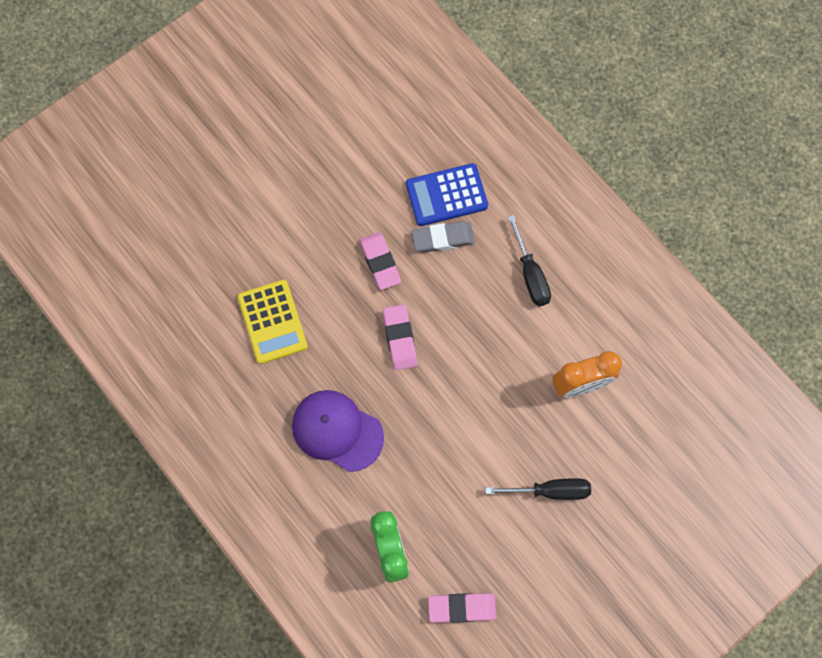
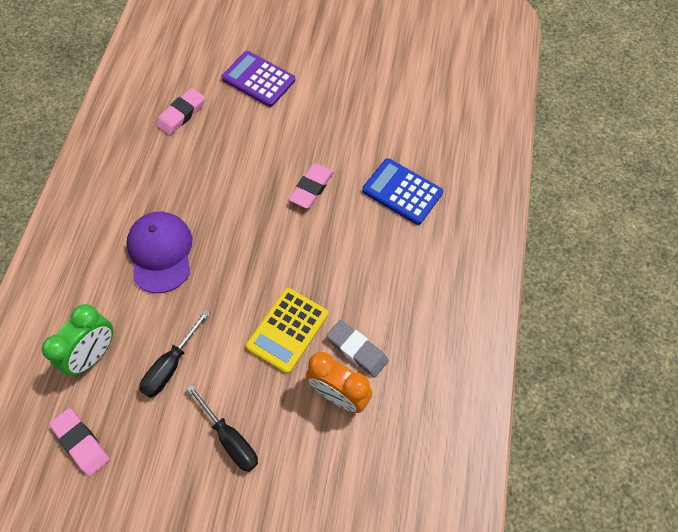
camera: 50 degrees right, 10 degrees down
(223, 218) = (258, 79): none -> purple calculator
(272, 322) = (209, 157): yellow calculator -> yellow calculator (287, 330)
(399, 338) = (265, 241): pink eraser -> pink eraser (181, 114)
(443, 239) = (367, 213): grey eraser -> grey eraser (357, 350)
(530, 274) = (395, 291): black screwdriver -> black screwdriver (171, 366)

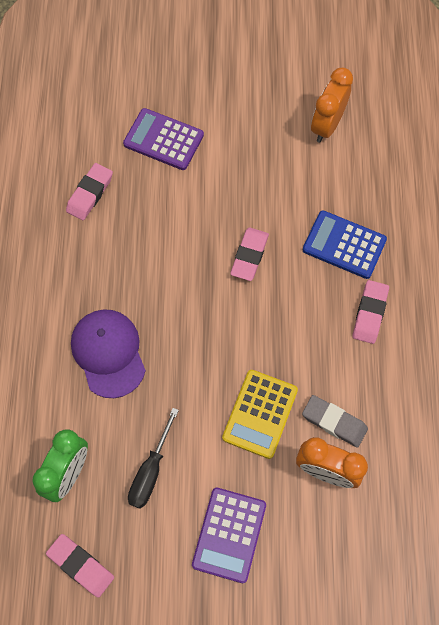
camera: 10 degrees left, 5 degrees up
(230, 439) = (229, 534): black screwdriver -> purple calculator
(409, 88) = (327, 126): none -> orange clock
(413, 256) = (369, 313): none -> pink eraser

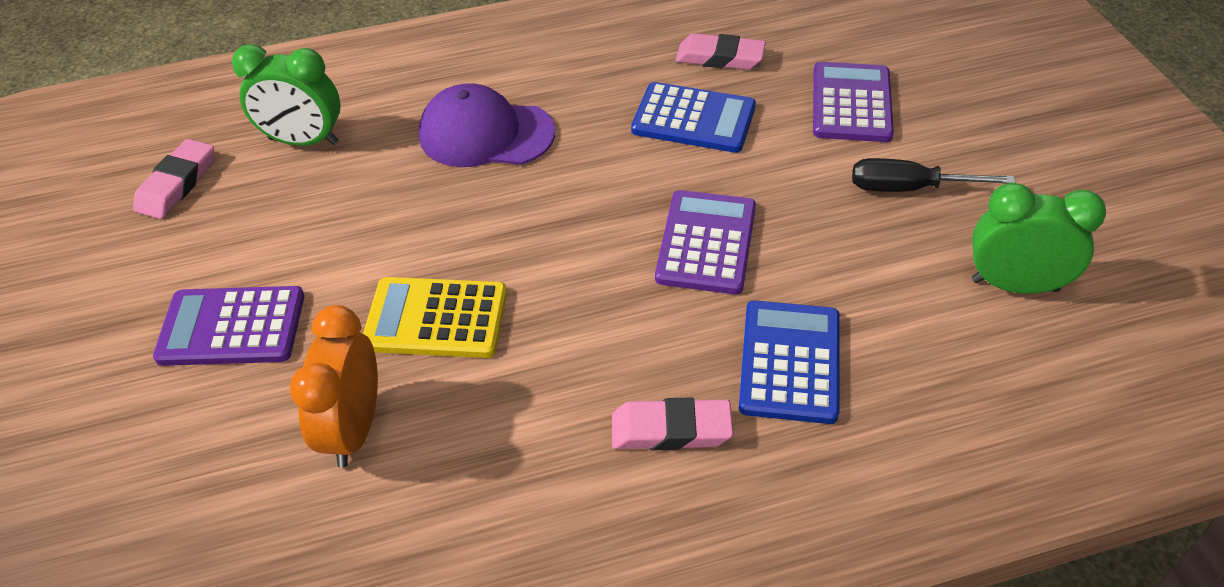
camera: 75 degrees right, 20 degrees down
(108, 353) = (486, 134): purple cap -> purple cap turned 135 degrees counterclockwise
(143, 228) = (693, 119): none -> blue calculator
(150, 471) = (319, 218): black screwdriver -> black screwdriver (908, 188)
(249, 256) = (706, 243): pink eraser -> purple calculator
(327, 126) = (1015, 285): orange clock -> green clock
(334, 422) = (445, 421): grey eraser -> none

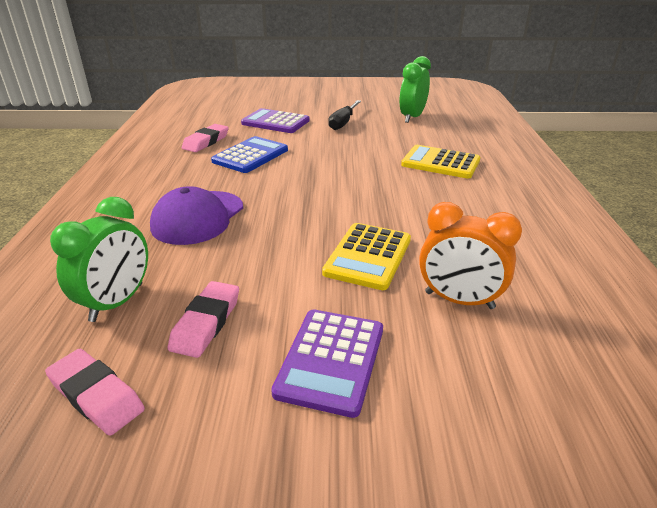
camera: 75 degrees left, 15 degrees down
(671, 430) = (477, 195): pink eraser -> pink eraser (206, 323)
(706, 243) = (350, 168): purple calculator -> none
(790, 362) = (440, 163): blue calculator -> yellow calculator

